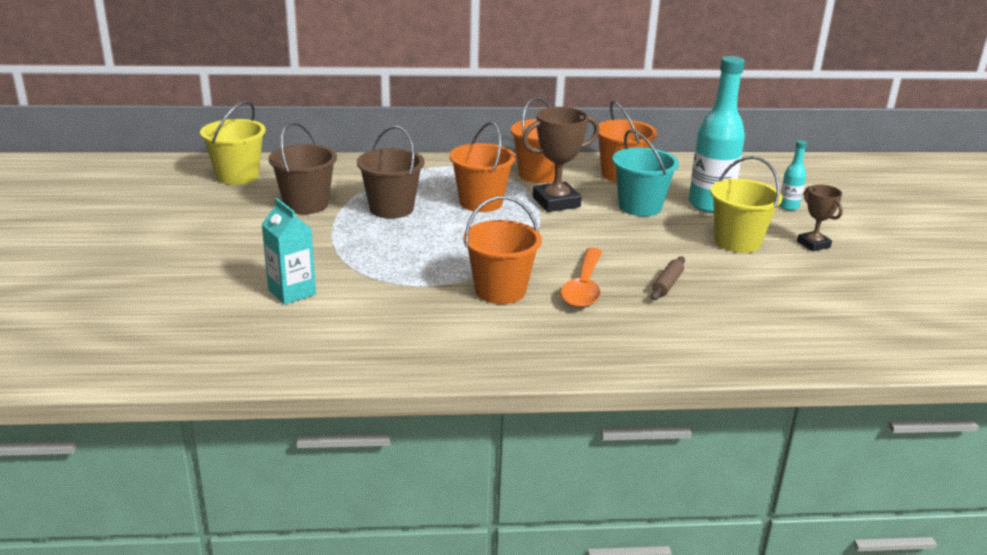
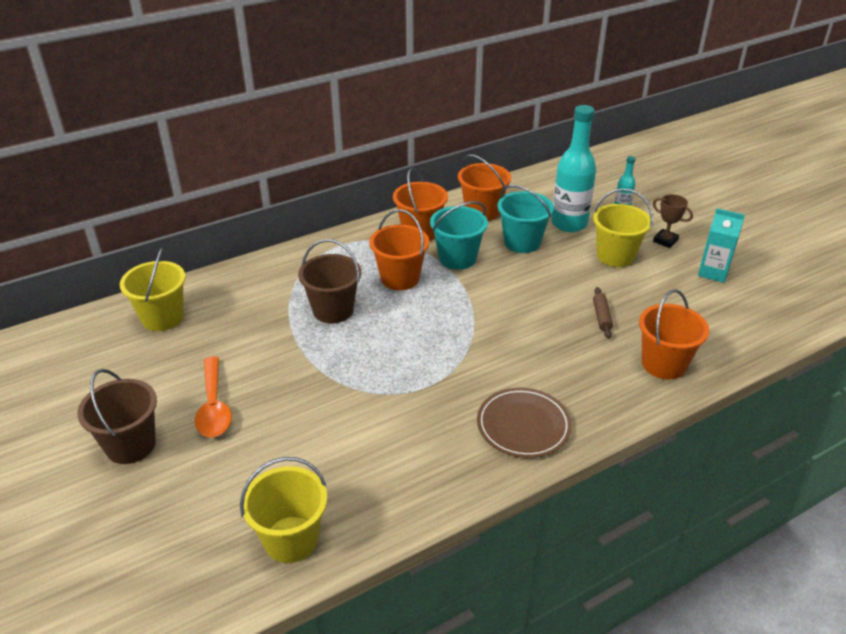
camera: 25 degrees left, 10 degrees up
(181, 350) = (291, 539): none -> yellow bucket
(292, 292) = (329, 435): turquoise carton -> turquoise carton (713, 272)
(306, 204) = (255, 331): brown bucket -> brown bucket (130, 445)
(487, 341) = (523, 425): none -> brown plate
(500, 290) = (491, 369): orange bucket -> orange bucket (663, 364)
(556, 202) = (457, 258): brown trophy -> turquoise bucket
(583, 287) = (547, 342): orange spoon -> orange spoon (214, 406)

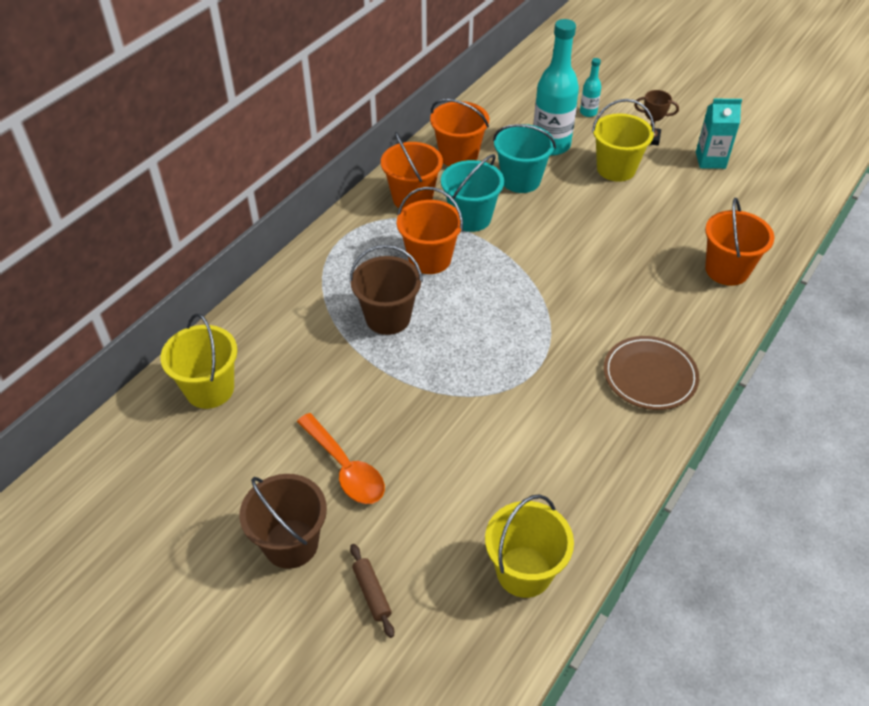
camera: 25 degrees left, 10 degrees up
(601, 317) = (645, 239): brown rolling pin -> brown rolling pin (371, 593)

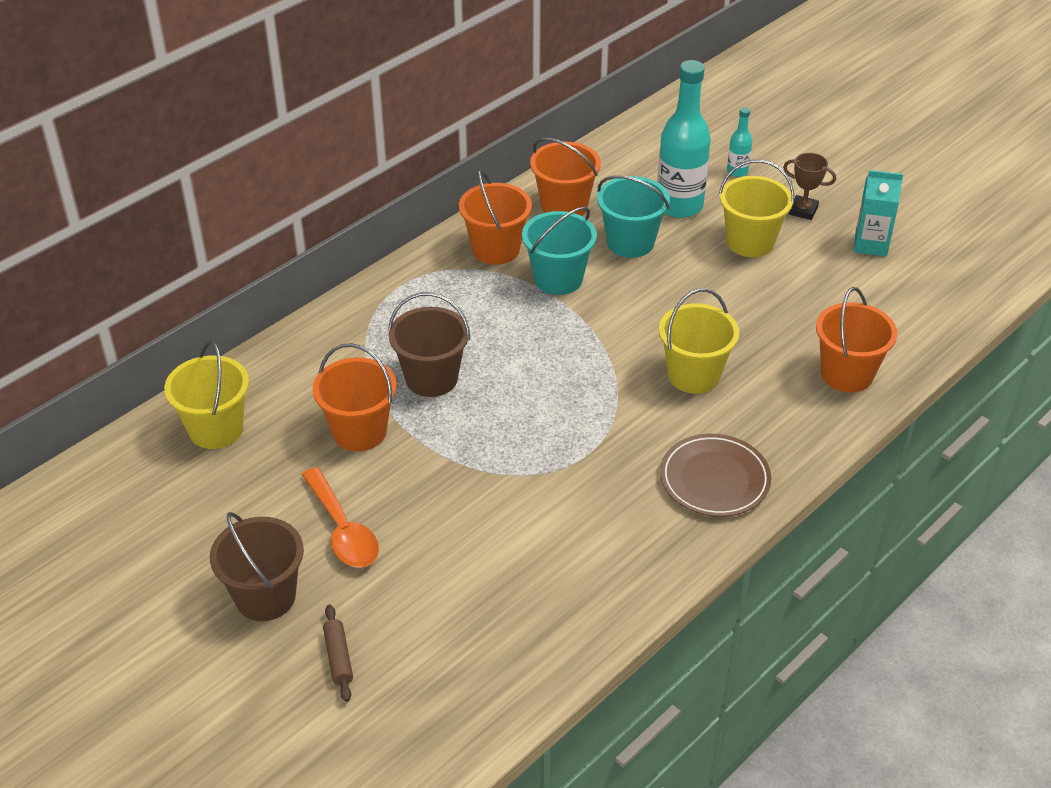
camera: 10 degrees right, 5 degrees down
(430, 259) = (497, 320): orange bucket -> orange bucket (359, 431)
(524, 571) = (508, 661): yellow bucket -> yellow bucket (693, 375)

